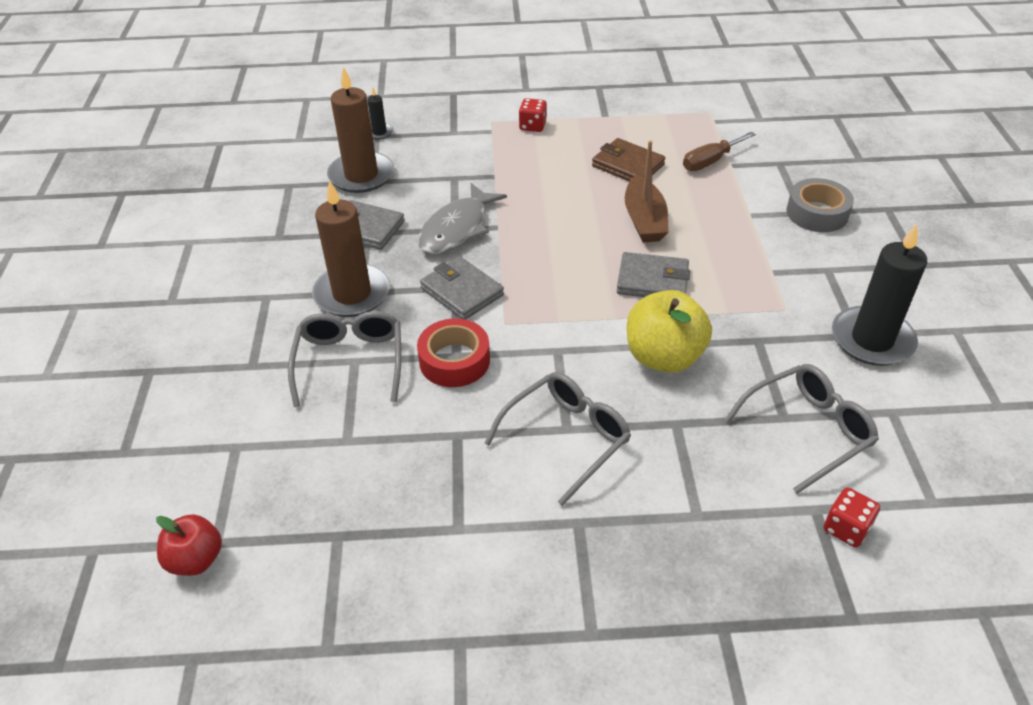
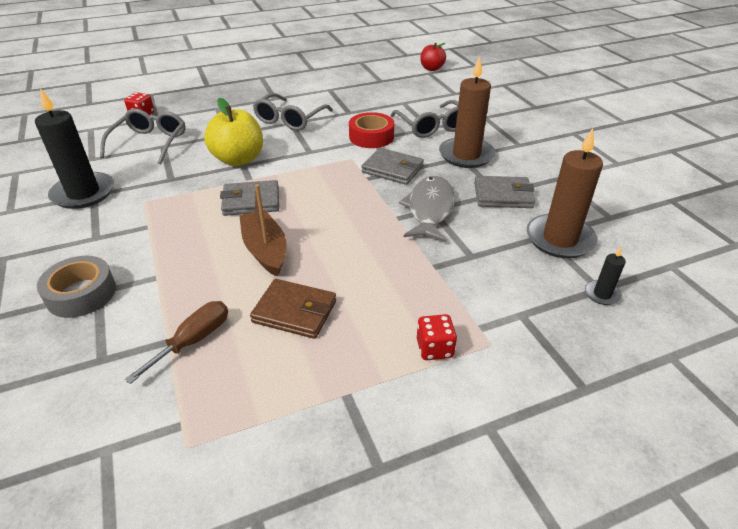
camera: 160 degrees right, 5 degrees down
(808, 430) = (150, 143): grey glasses -> grey glasses turned 150 degrees clockwise

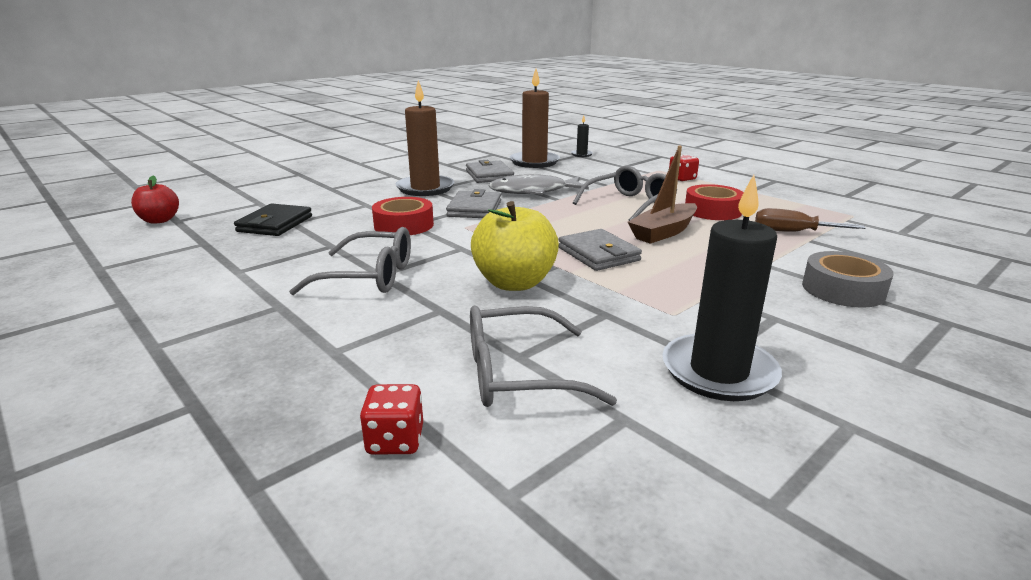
camera: 110 degrees left, 15 degrees down
(294, 312) = (712, 211): brown wallet -> red tape
(403, 97) = (275, 224): none -> black wallet
(432, 127) = (364, 204): grey glasses -> grey glasses (629, 204)

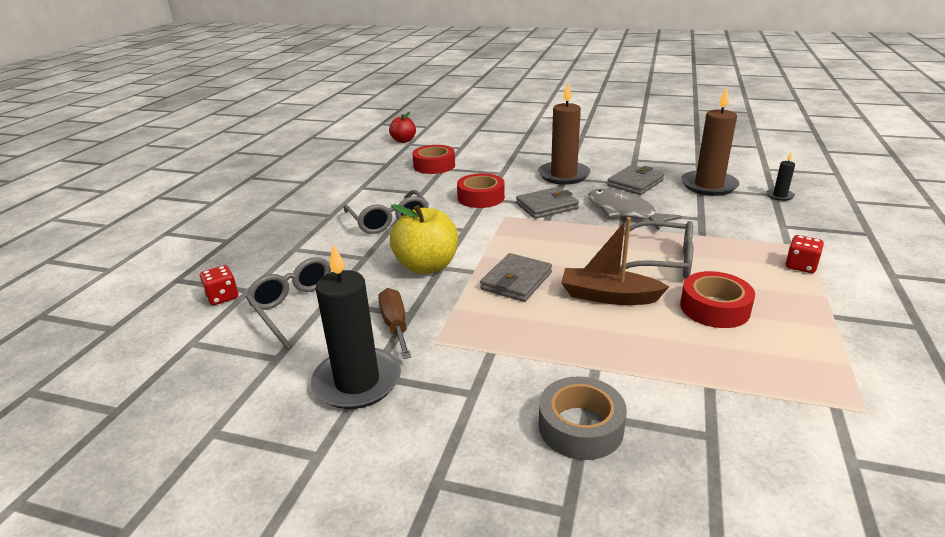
camera: 60 degrees right, 5 degrees up
(275, 224) = (434, 165): black wallet -> red tape
(792, 232) = (719, 370): brown screwdriver -> brown screwdriver (395, 325)

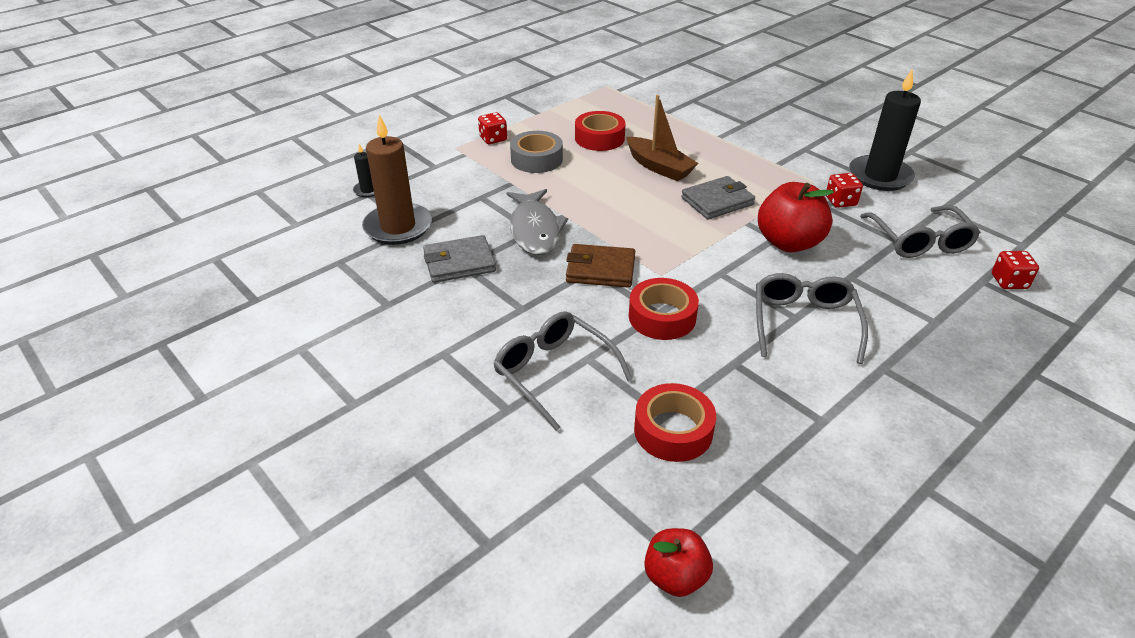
camera: 150 degrees left, 10 degrees up
(395, 325) = (840, 201): brown screwdriver -> red dice
(427, 266) = (789, 243): yellow apple -> red apple
(547, 206) = (600, 269): grey wallet -> brown wallet
(563, 175) = (516, 313): brown candle -> none
(580, 427) = (754, 120): grey tape -> grey tape (536, 159)
(662, 261) = (581, 175): grey glasses -> grey glasses (554, 372)

